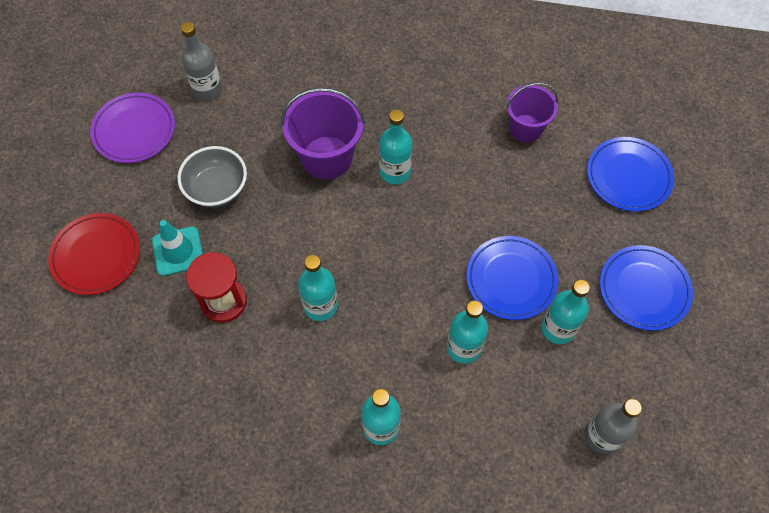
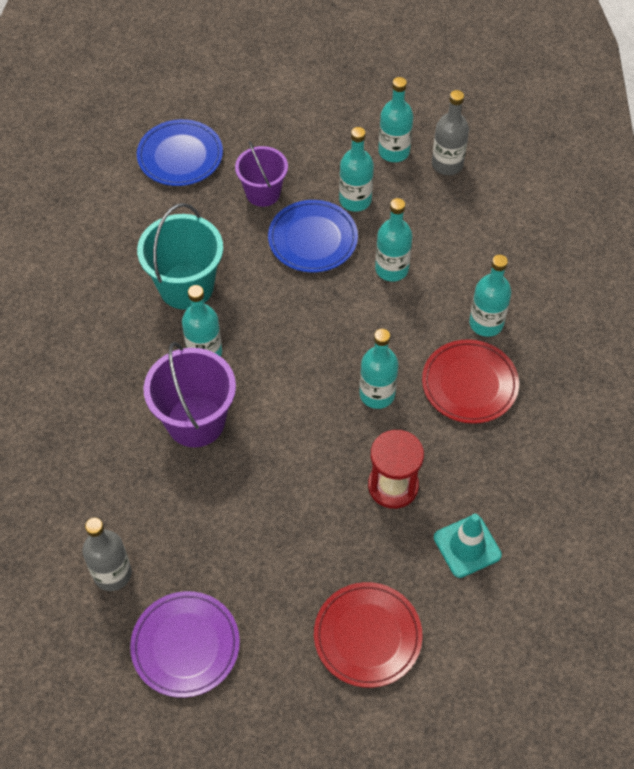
camera: 100 degrees left, 5 degrees down
(178, 251) = (343, 547): turquoise traffic cone -> turquoise traffic cone (467, 546)
(217, 188) = (254, 527): grey bowl -> none
(313, 393) = (469, 384): none -> red plate
(469, 165) = (186, 286): none -> turquoise bucket
(525, 128) = (132, 242): purple bucket -> purple bucket (263, 193)
(624, 381) = (394, 151): none -> turquoise bottle
(644, 289) = (301, 141): blue plate -> none

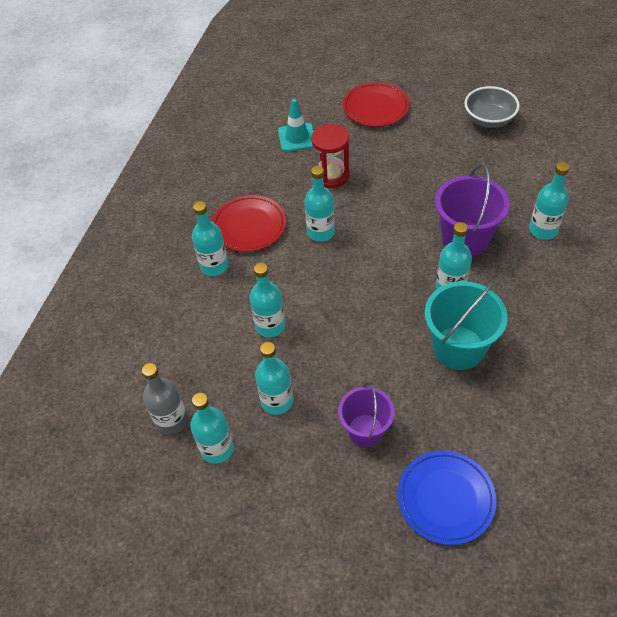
camera: 160 degrees left, 5 degrees down
(99, 455) = (543, 230): none -> turquoise bottle
(112, 573) = (534, 160): grey bottle -> none
(185, 645) = (488, 120): purple plate -> grey bowl
(313, 239) = (330, 369): blue plate -> none

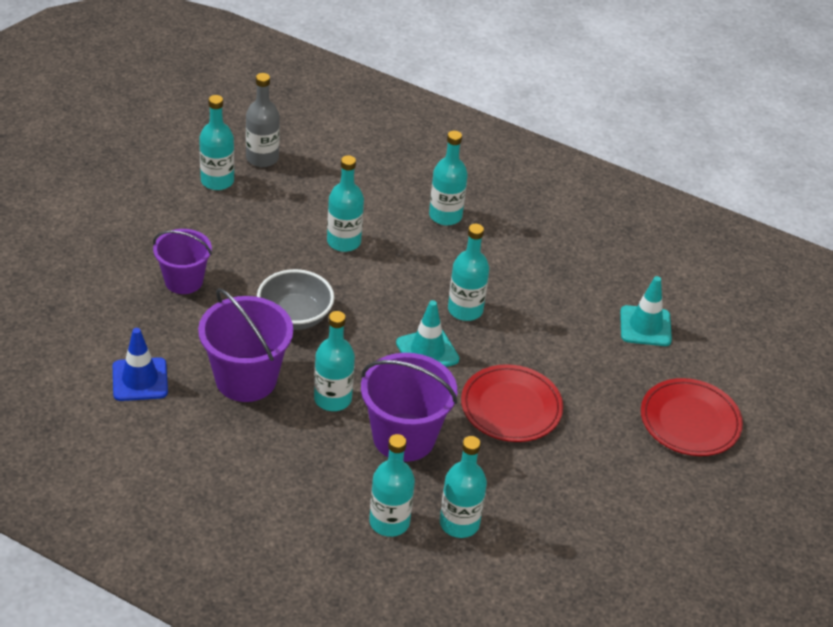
camera: 95 degrees right, 10 degrees down
(249, 226) = (497, 253): red plate -> red plate (511, 407)
(277, 401) = (248, 228): turquoise bottle -> turquoise bottle (459, 523)
(331, 175) = (561, 342): red hourglass -> none
(374, 244) = (427, 351): none -> turquoise traffic cone
(445, 498) = (82, 316): blue plate -> none
(458, 348) = (246, 379): turquoise bucket -> purple bucket
(488, 120) = (630, 542): grey bowl -> grey bowl (295, 316)
(497, 422) = (140, 380): none -> blue traffic cone

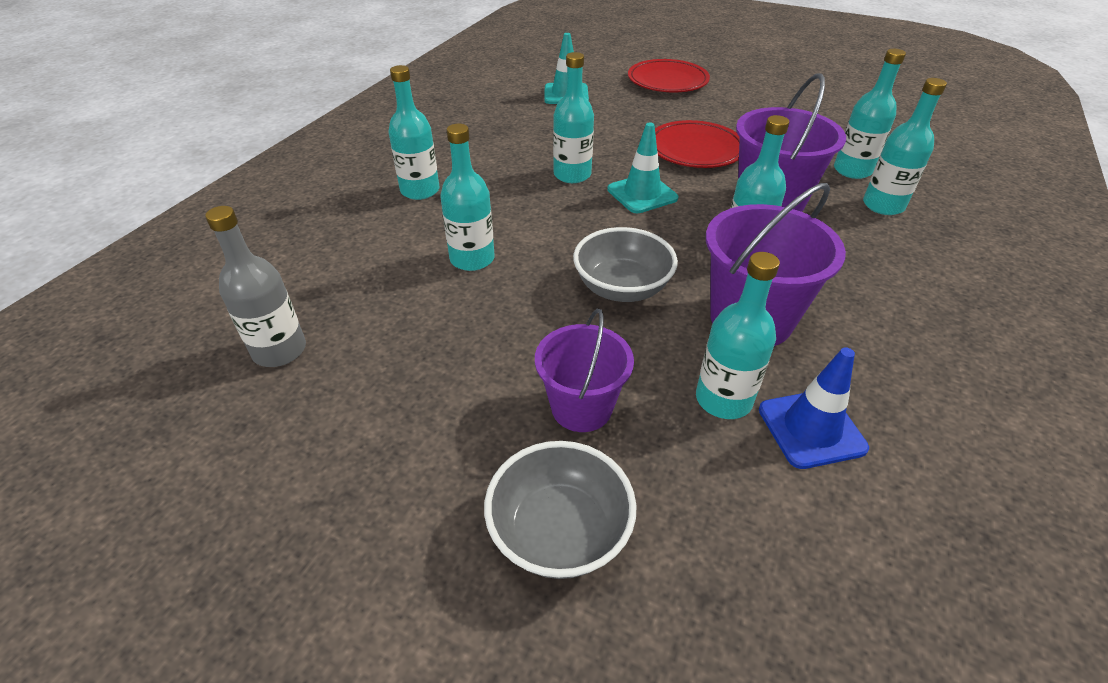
camera: 90 degrees left, 0 degrees up
(103, 262) = (559, 531): none -> grey bowl
(217, 181) = (331, 398): turquoise bottle -> turquoise bottle (723, 399)

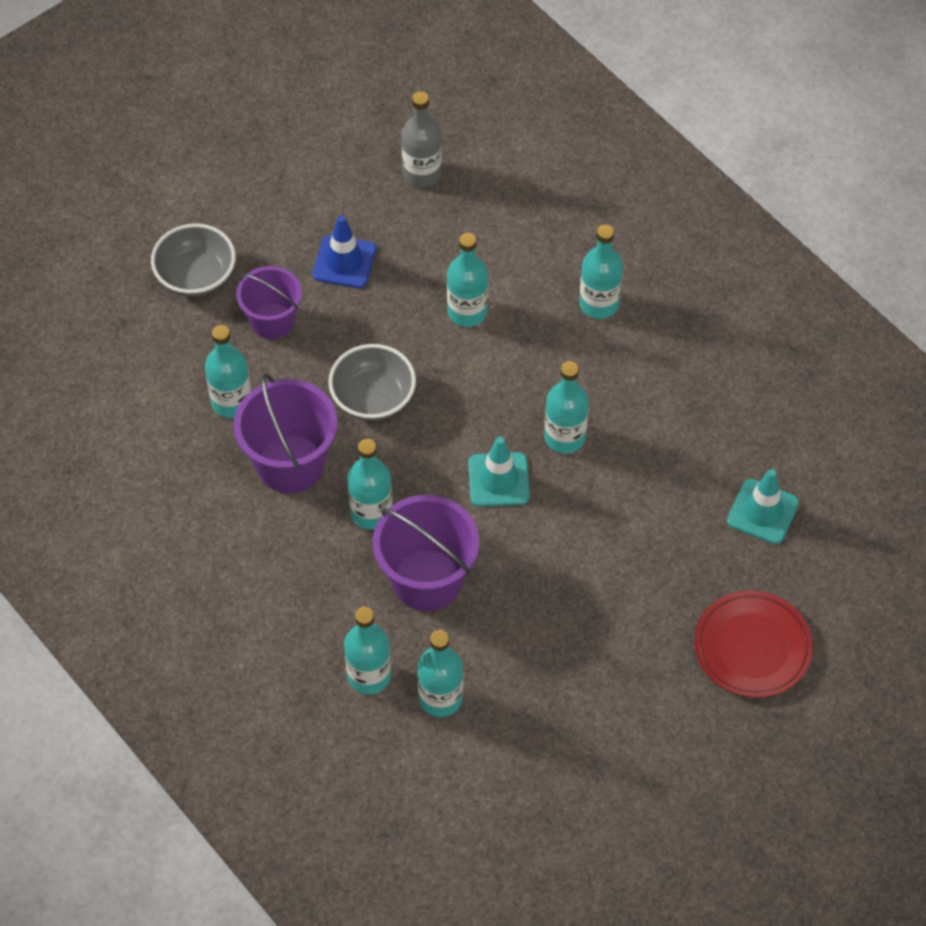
camera: 115 degrees right, 15 degrees up
(695, 149) = (559, 575): red plate -> none
(811, 429) = (181, 435): blue traffic cone -> blue traffic cone (344, 262)

